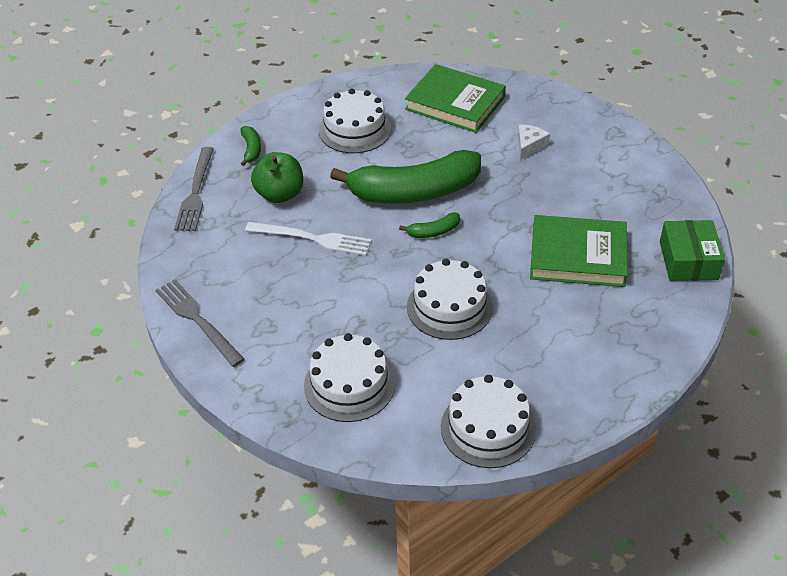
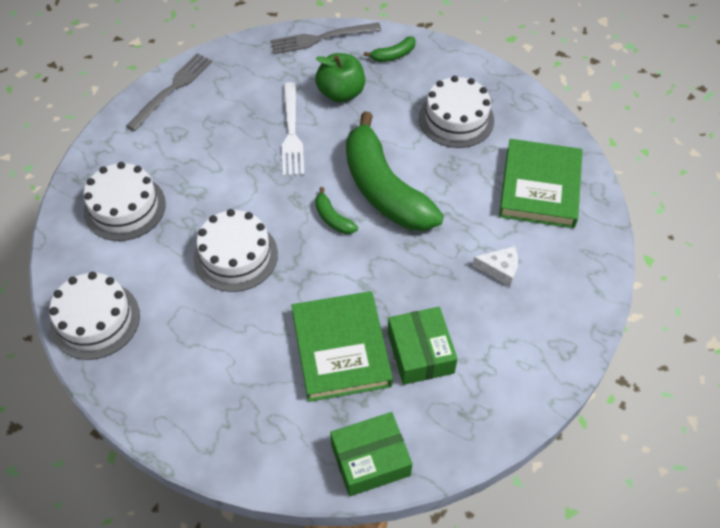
camera: 70 degrees right, 10 degrees up
(596, 209) = (420, 352): none -> green box

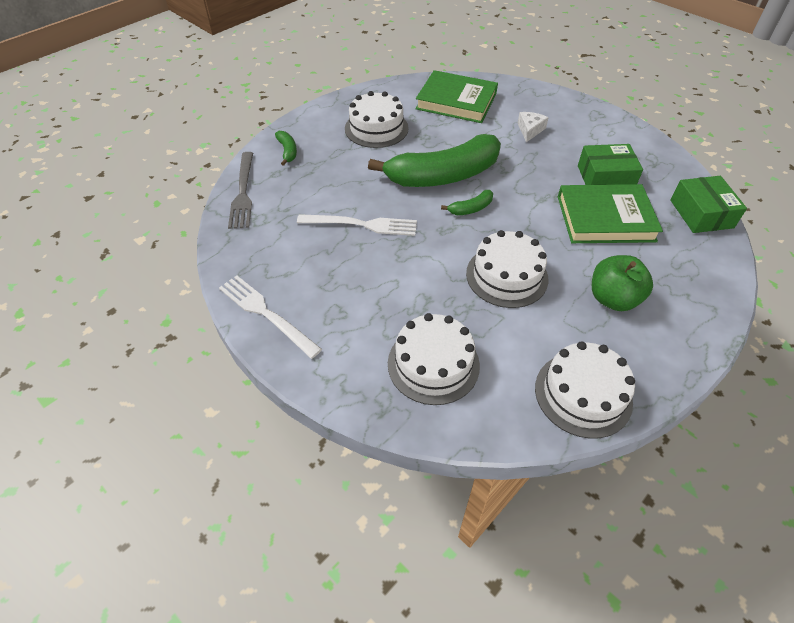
camera: 80 degrees left, 5 degrees down
(172, 89) = (266, 313): grey fork -> white fork
(341, 93) = (322, 188): green apple -> green apple (613, 299)

